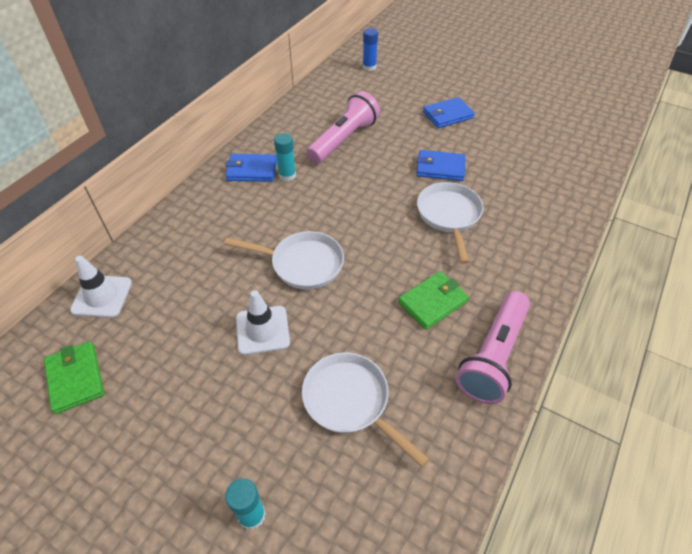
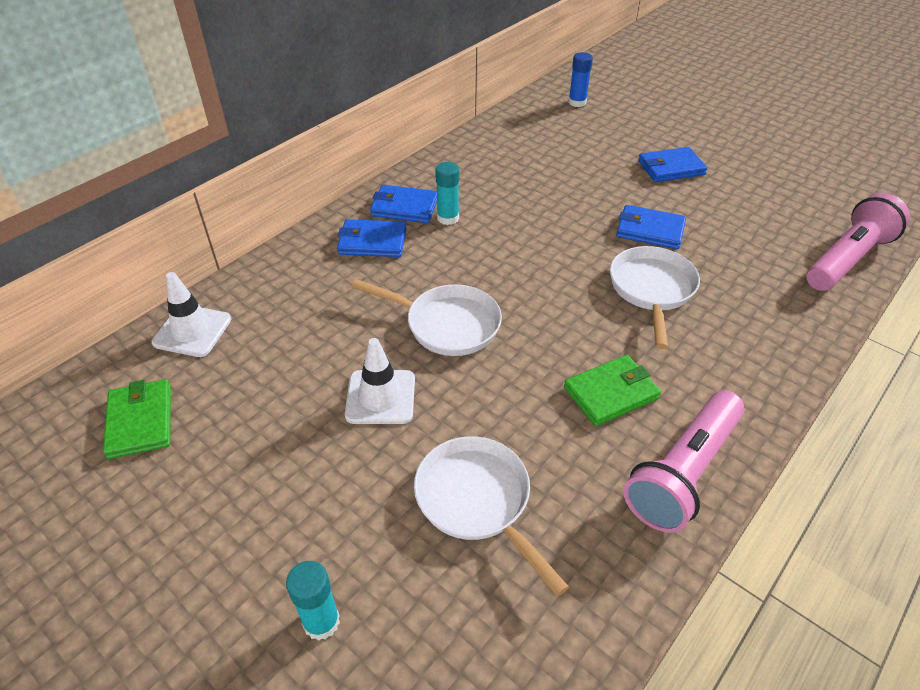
camera: 10 degrees right, 5 degrees down
(232, 202) = (372, 242): none -> blue wallet
(344, 139) = (528, 183): pink flashlight -> pink flashlight (847, 259)

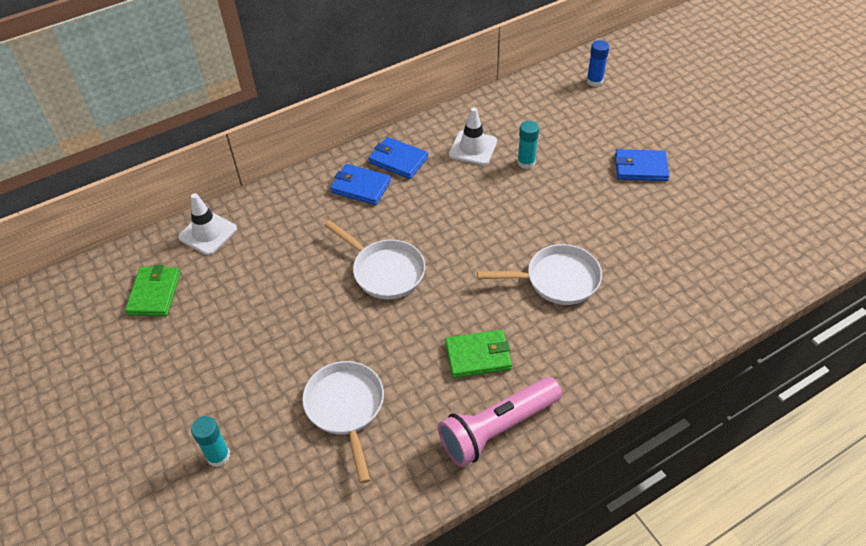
camera: 20 degrees right, 5 degrees up
(380, 397) = (314, 316): white traffic cone -> white traffic cone (473, 148)
(448, 218) = (427, 178): turquoise glue stick -> turquoise glue stick (526, 162)
(650, 230) = (586, 225): blue wallet -> none
(651, 290) = (557, 280): white pan -> white pan turned 60 degrees clockwise
(847, 259) = (742, 291): pink flashlight -> none

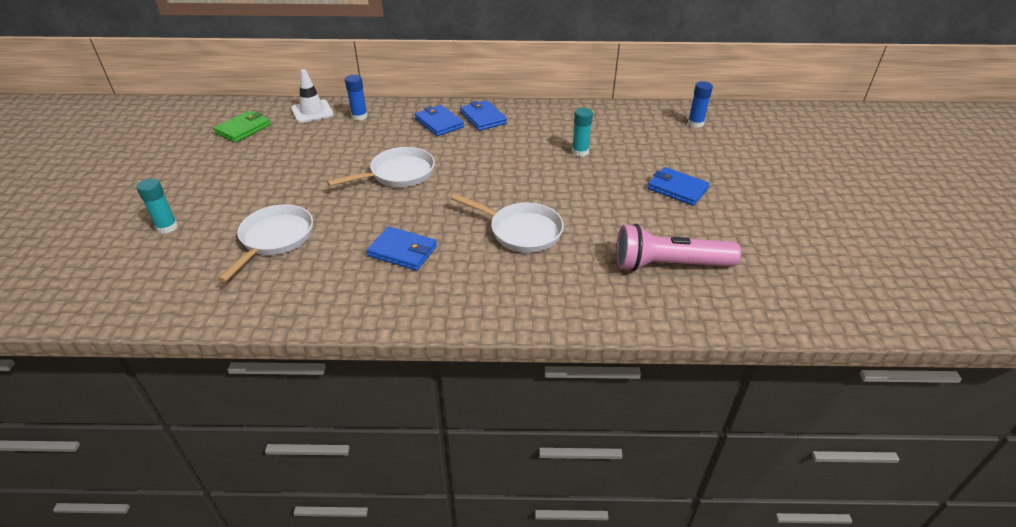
camera: 30 degrees right, 10 degrees down
(268, 216) = (359, 116): none -> blue glue stick
(385, 271) = (398, 174): white pan -> white pan turned 105 degrees counterclockwise
(473, 148) = (547, 130): white traffic cone -> none
(478, 356) = (403, 251): green wallet -> blue wallet
(497, 428) = (361, 303): pink flashlight -> pink flashlight (669, 265)

